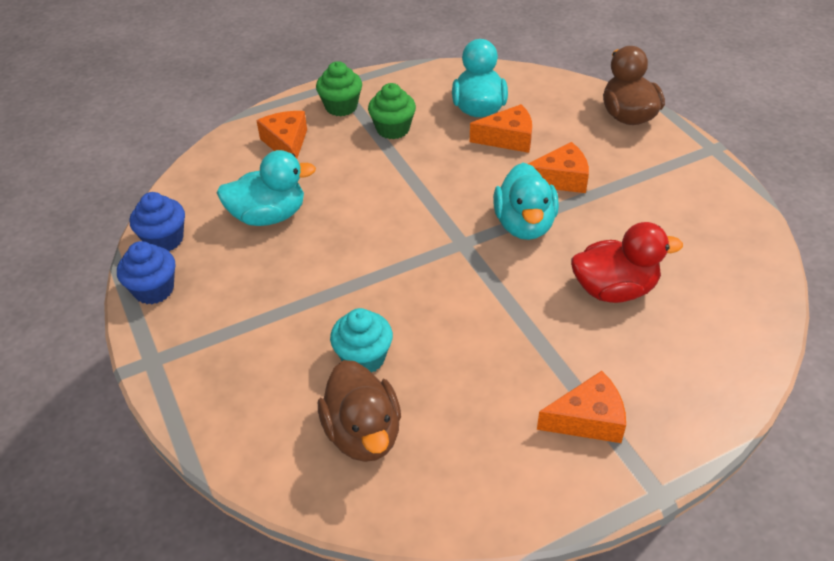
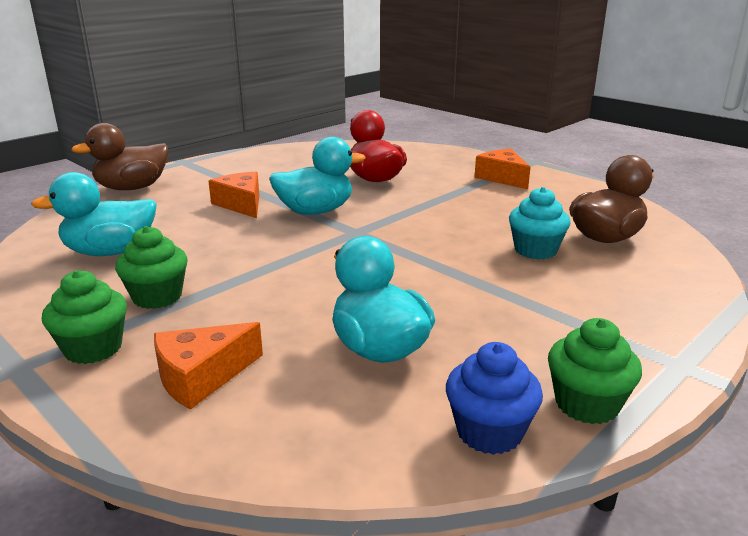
camera: 110 degrees left, 20 degrees down
(154, 290) = (586, 404): blue cupcake -> green cupcake
(508, 139) = (175, 231): orange cheese -> none

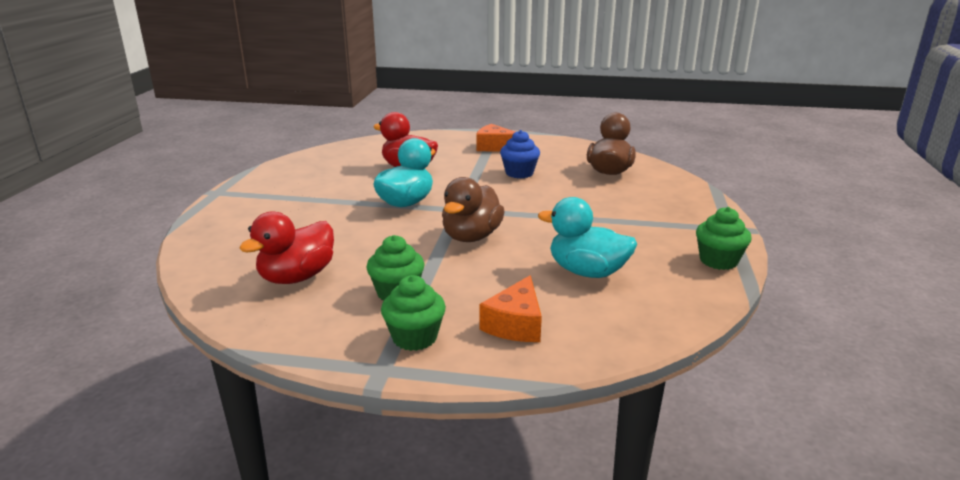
camera: 35 degrees left, 0 degrees up
(110, 252) = (297, 277): turquoise duck -> red duck
(132, 188) = (212, 225): brown duck -> brown duck (471, 237)
(241, 204) = (338, 213): orange cheese -> none
(489, 432) = (698, 289): blue cupcake -> blue cupcake (519, 173)
(535, 250) = (584, 190): turquoise cupcake -> none

